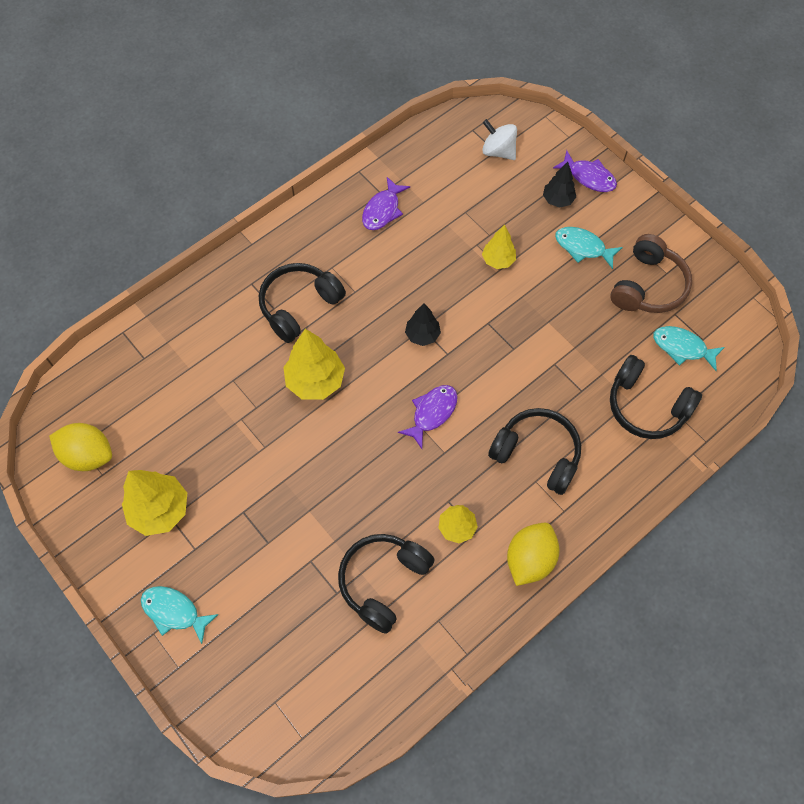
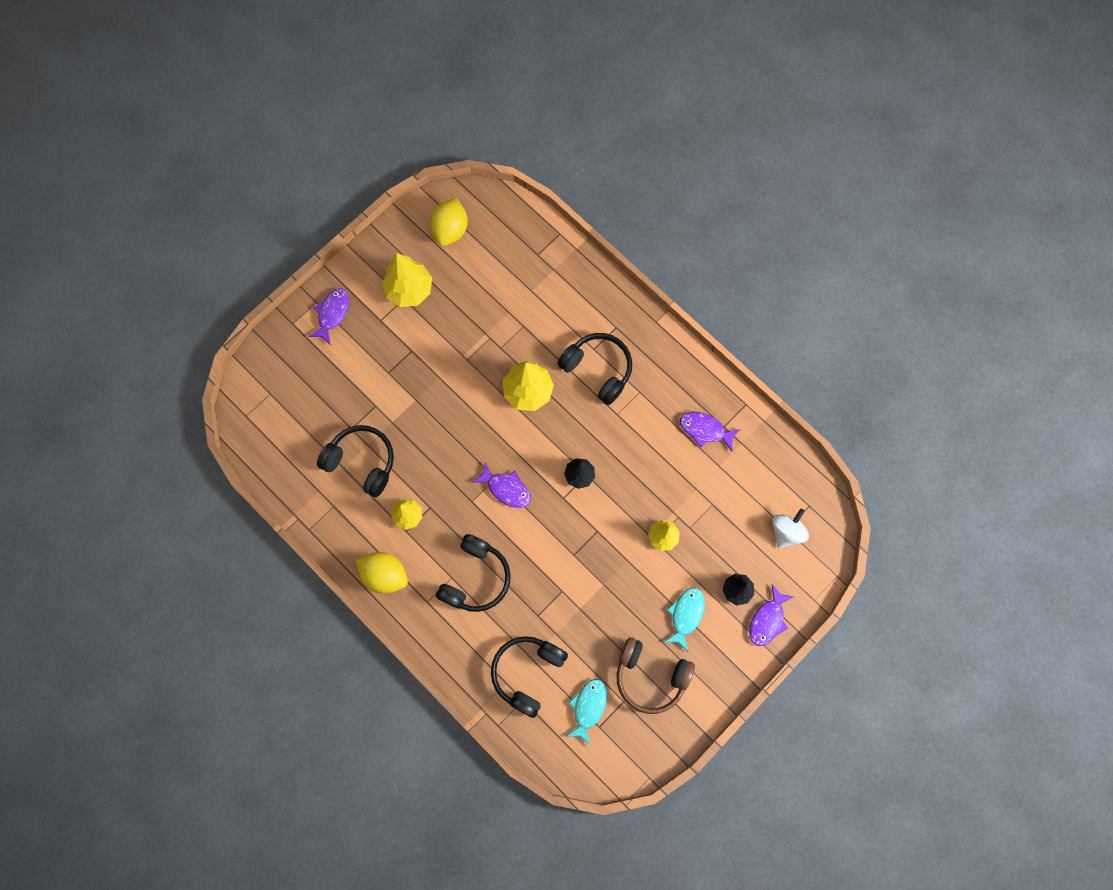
camera: 85 degrees right, 10 degrees up
(174, 611) = (332, 314): turquoise fish -> purple fish

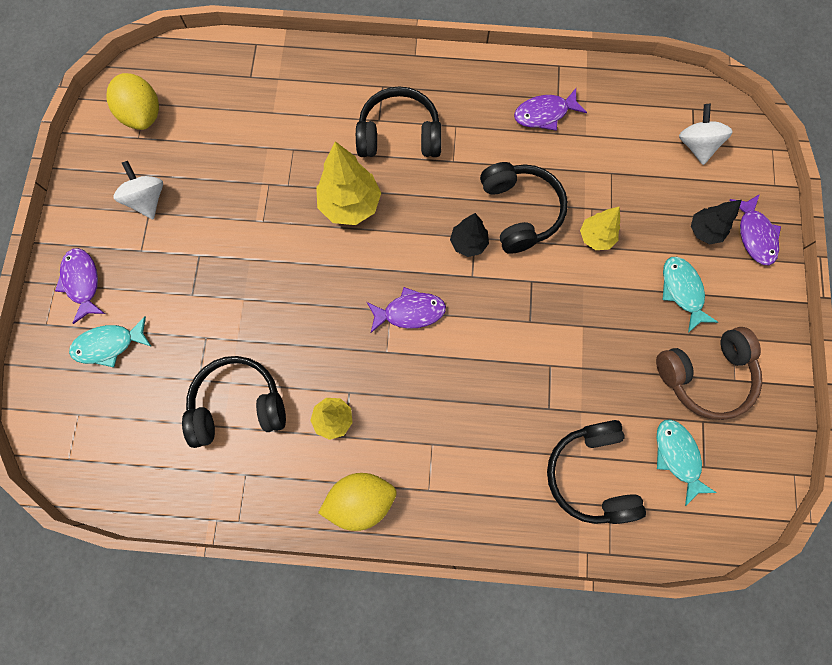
camera: 40 degrees left, 0 degrees up
(318, 365) = (109, 344): none -> turquoise fish
(409, 290) = (147, 200): yellow tree -> white spinning top
(476, 578) = (456, 424): black headphones -> black headphones (520, 211)

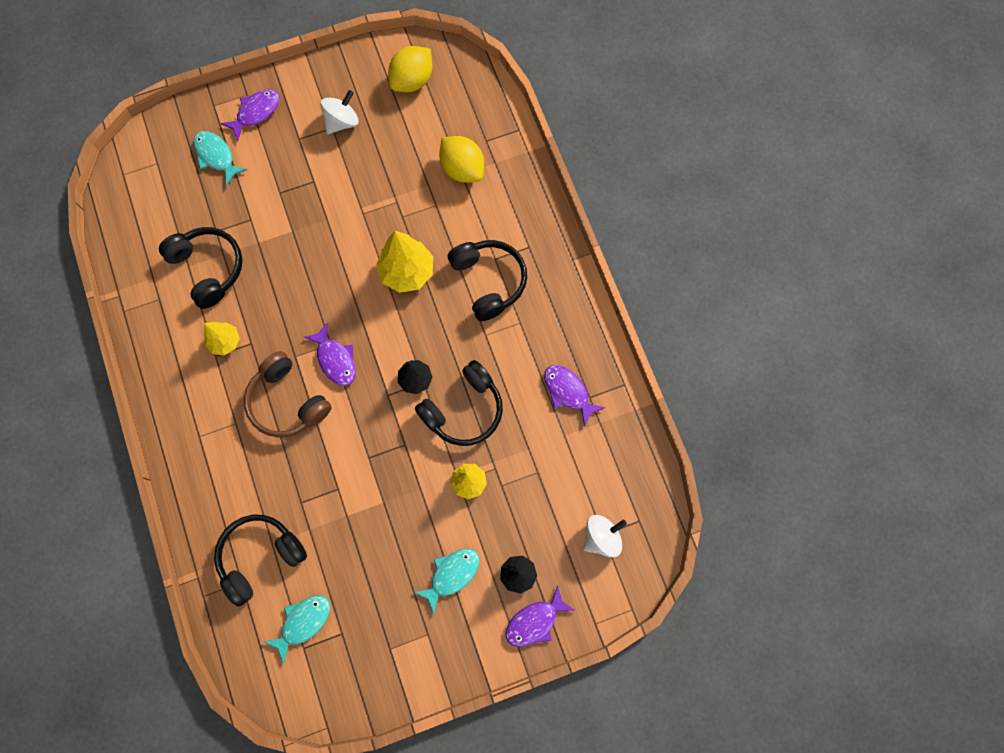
camera: 65 degrees right, 0 degrees up
(361, 500) = (172, 390): yellow lemon -> yellow lemon (462, 169)
(705, 376) = (382, 621): brown headphones -> brown headphones (287, 401)

